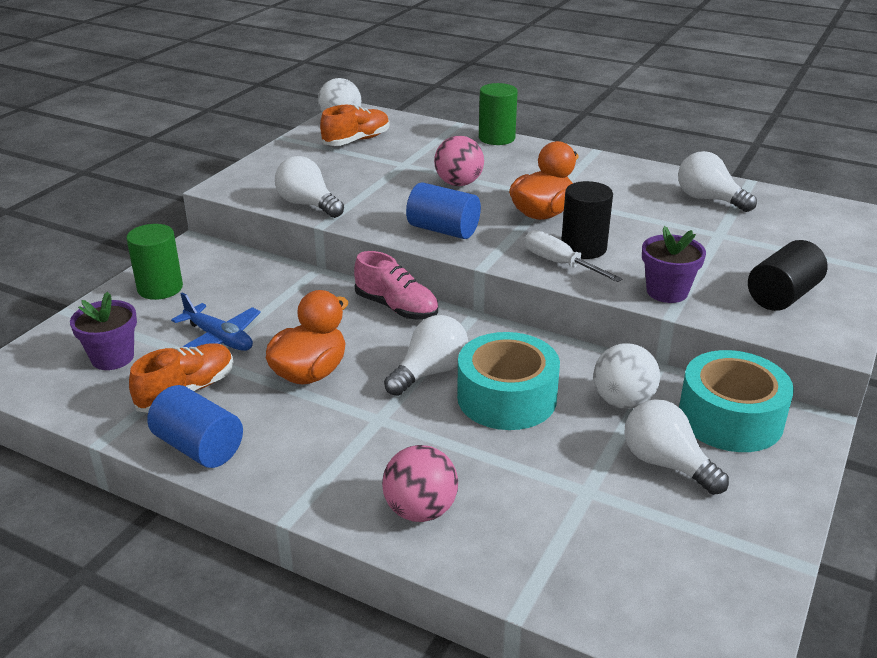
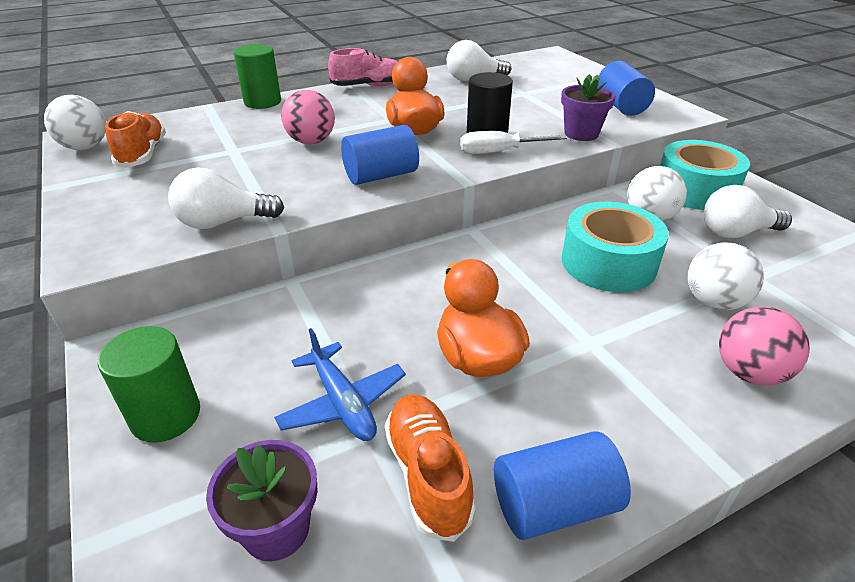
camera: 55 degrees left, 5 degrees up
(219, 339) = (342, 403): blue plane -> blue plane turned 75 degrees clockwise
(396, 308) = (418, 262): pink shoe -> pink shoe (369, 86)
(430, 372) = (539, 285): white light bulb -> none
(510, 472) = (714, 302): none -> white ball
(782, 296) = (621, 106): black cylinder -> blue cylinder

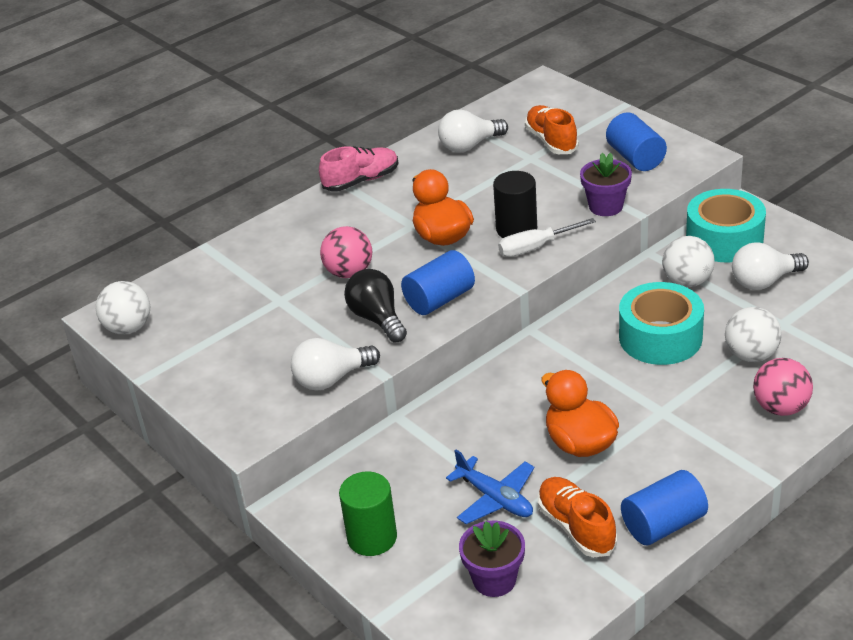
camera: 10 degrees left, 0 degrees up
(143, 154) = (194, 324): orange shoe -> orange shoe (551, 141)
(262, 102) = (261, 229): green cylinder -> none
(310, 180) = (377, 319): none -> black light bulb

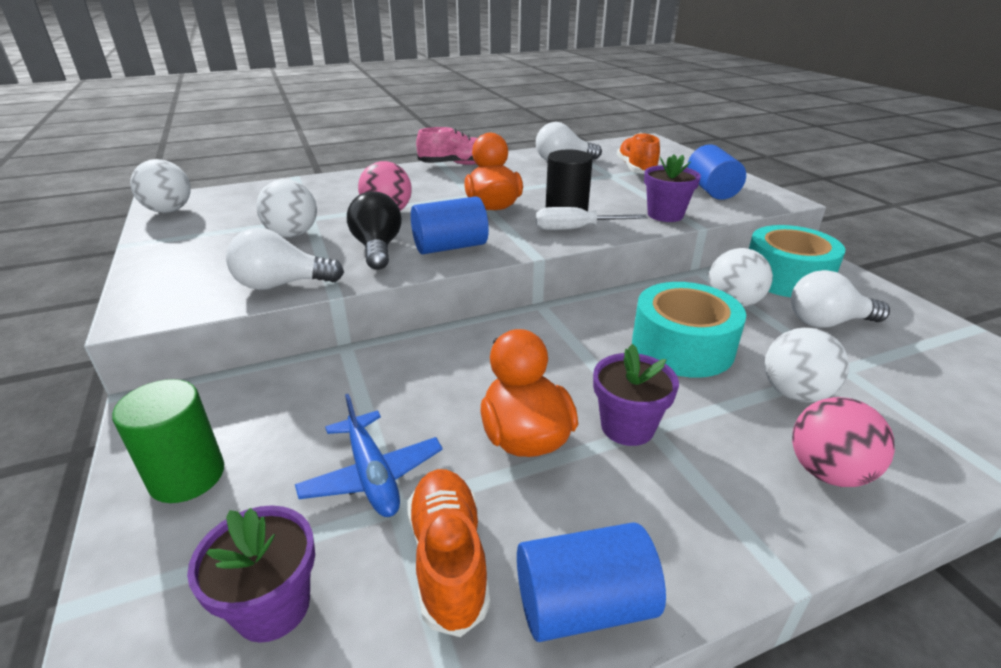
camera: 15 degrees right, 5 degrees down
(285, 324) = (292, 234): none -> white ball
(645, 415) = (627, 427): none -> purple flower pot

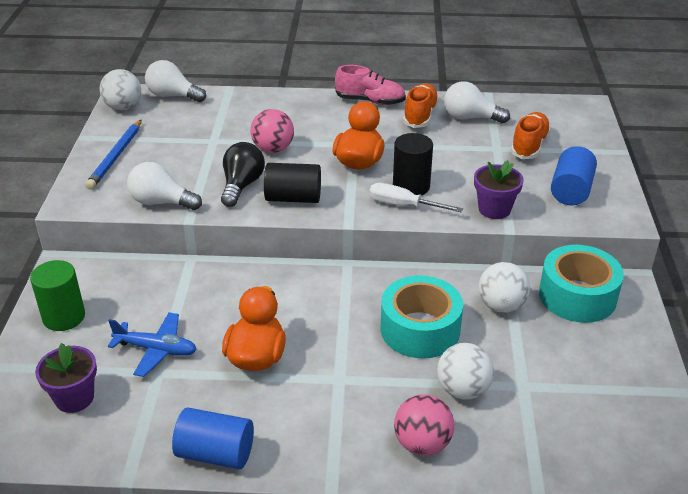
camera: 25 degrees right, 5 degrees up
(185, 254) = (116, 156): none -> blue pencil
(292, 234) = (193, 155): white ball -> none
(372, 475) = (156, 349): blue plane -> blue plane turned 75 degrees counterclockwise
(448, 559) = (166, 407): orange shoe -> orange shoe (420, 115)
(450, 247) = (293, 198): blue cylinder -> black cylinder
(627, 427) = (324, 372): purple flower pot -> none
(827, 322) = (559, 346): white light bulb -> white light bulb (173, 96)

